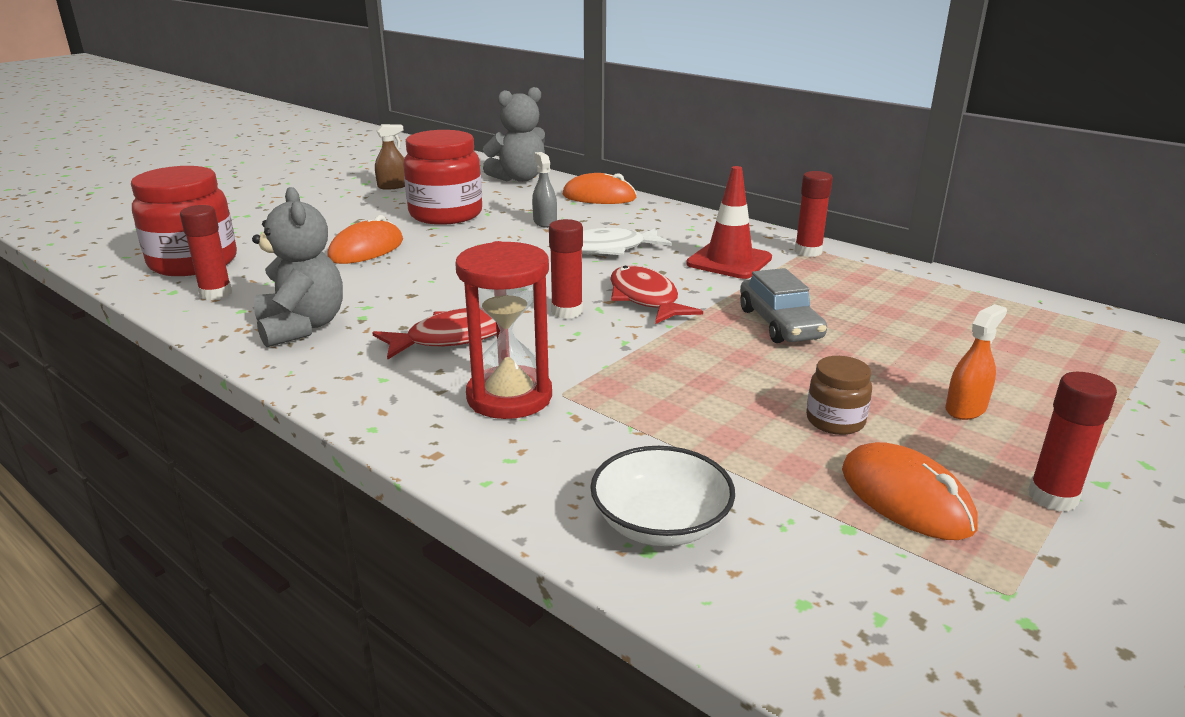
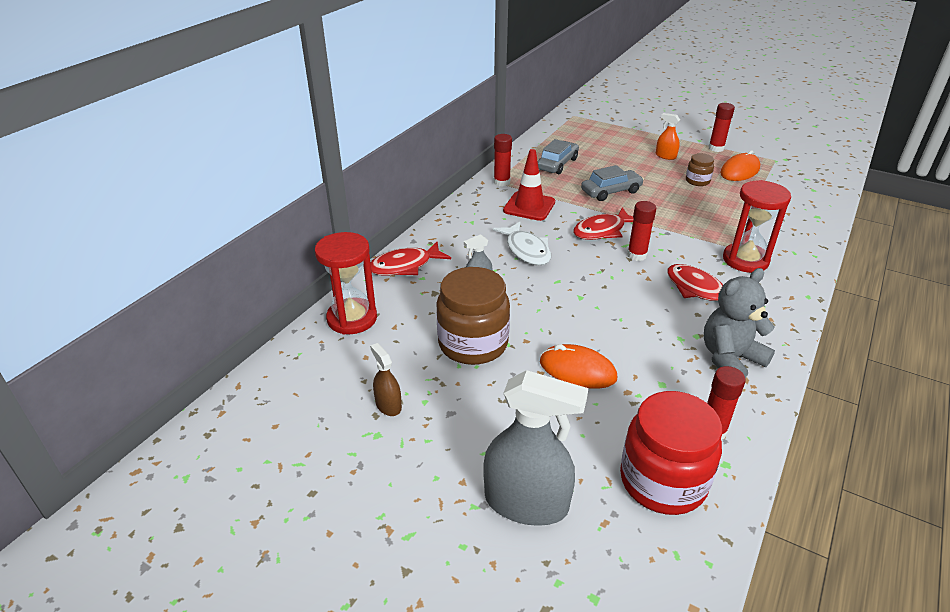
camera: 100 degrees left, 10 degrees up
(242, 217) = (526, 503): none -> grey spray bottle
(446, 214) = (473, 344): red jar -> brown jar
(519, 178) = (352, 318): grey teddy bear -> red hourglass
(599, 197) = (405, 266): orange mouse -> red fish
(660, 523) = (800, 214): white bowl -> none
(886, 295) = (557, 164): none -> grey car

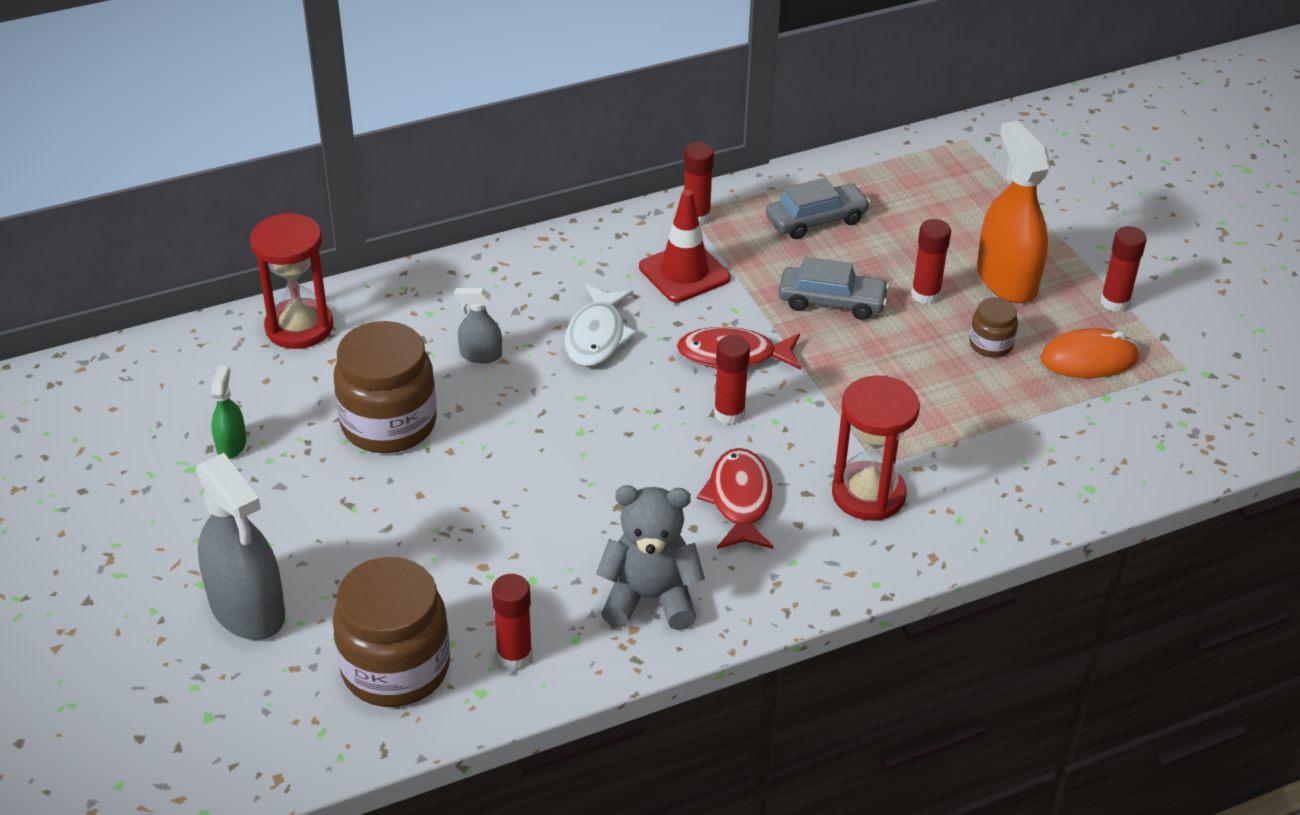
camera: 35 degrees right, 5 degrees up
(388, 405) = (231, 445): brown spray bottle -> green spray bottle
(405, 266) = (428, 287): red fish -> none
(577, 370) = (461, 514): orange mouse -> none
(644, 173) = (925, 295): none -> red glue stick
(662, 481) = (395, 668): red jar -> brown jar
(665, 156) = (1006, 279): orange spray bottle -> orange spray bottle, size x2.08

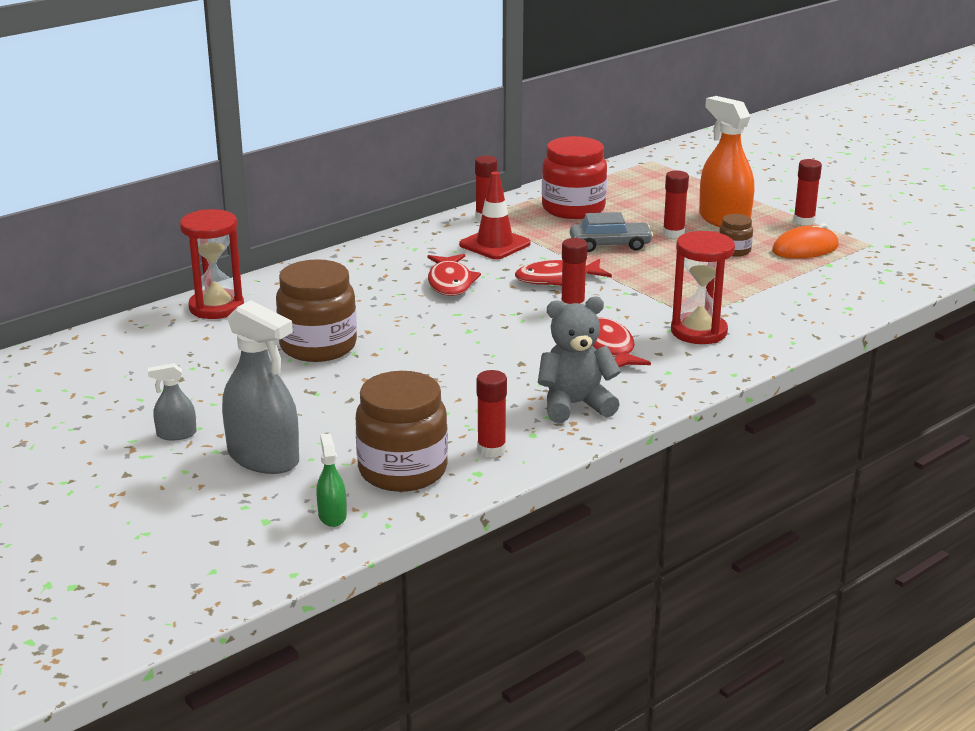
camera: 15 degrees left, 15 degrees down
(231, 445) = (198, 374): green spray bottle -> green spray bottle (332, 516)
(481, 355) = (368, 303): grey spray bottle -> grey spray bottle (176, 434)
(597, 336) = (450, 282): white fish -> red fish
(816, 220) = (573, 209): grey car -> red jar

